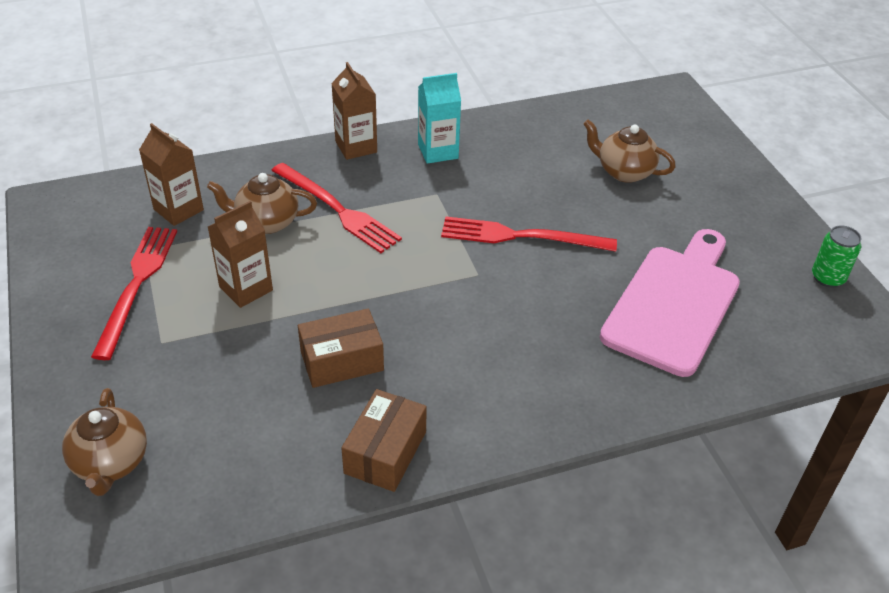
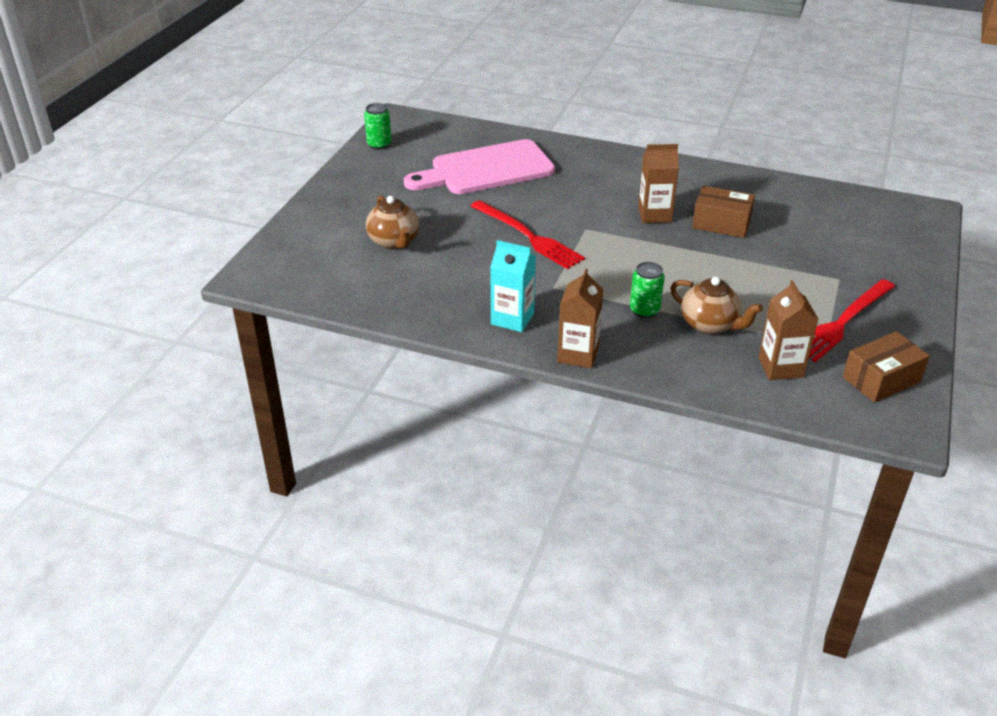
camera: 140 degrees left, 5 degrees down
(111, 463) = (896, 233): brown teapot -> none
(246, 288) = (758, 286): brown carton -> brown carton (654, 214)
(336, 209) = (644, 310): red fork -> green can
(385, 452) = (729, 180): brown box -> brown box (881, 379)

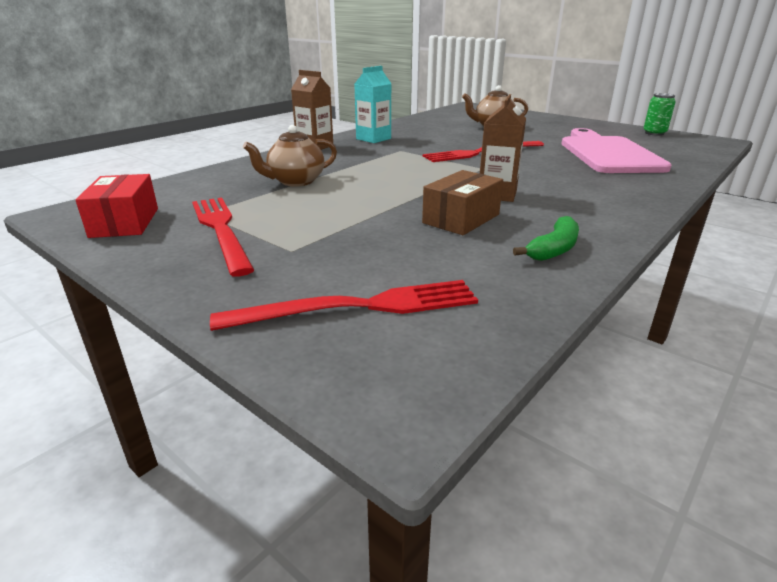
camera: 110 degrees right, 10 degrees down
(644, 310) = (341, 167): green can -> none
(740, 187) = (553, 249): none -> green banana
(780, 367) = (209, 191): brown carton -> none
(873, 237) = (357, 307): none -> red fork
(881, 379) = (125, 222): brown box -> red box

